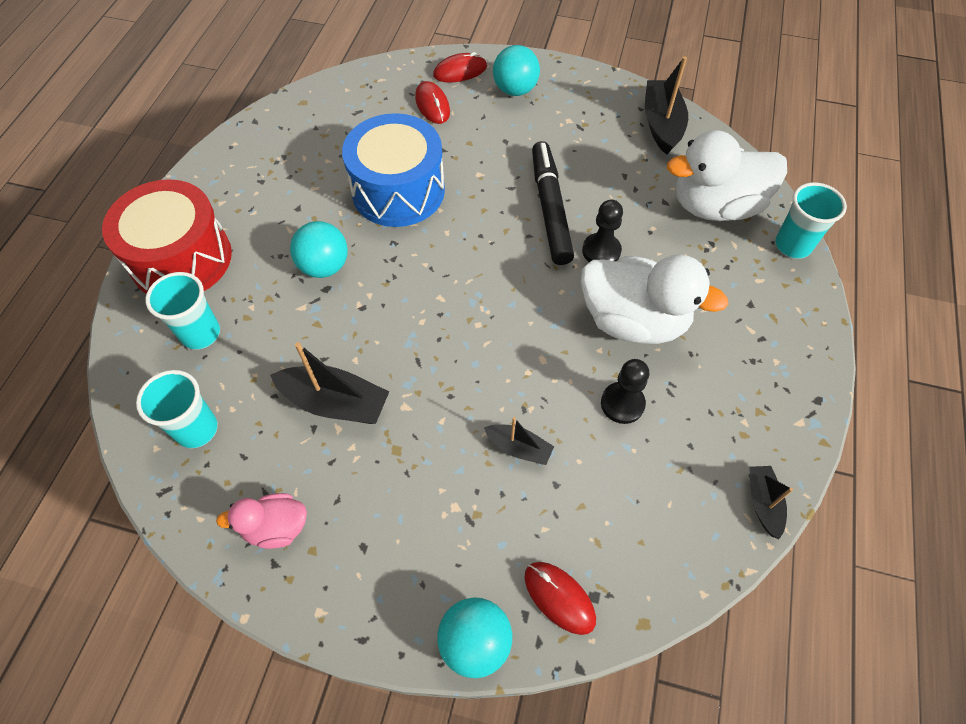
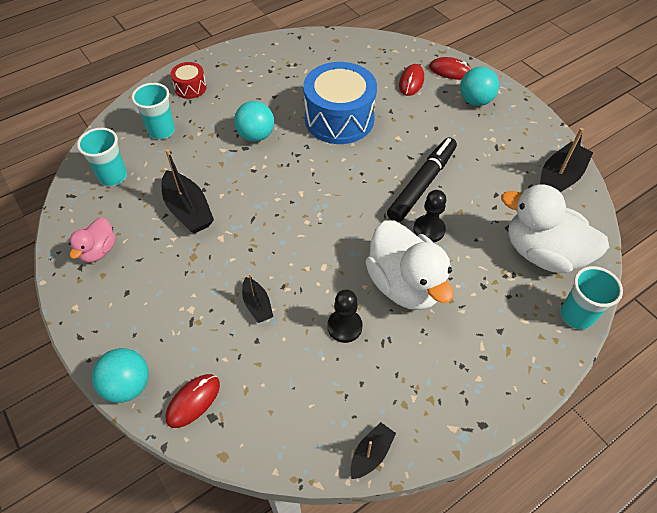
camera: 40 degrees right, 5 degrees down
(181, 259) = (190, 88): red drum -> red drum, size x0.48
(276, 527) = (98, 250): pink duck -> pink duck turned 105 degrees counterclockwise
(559, 597) = (193, 401): red mouse -> red mouse turned 45 degrees clockwise

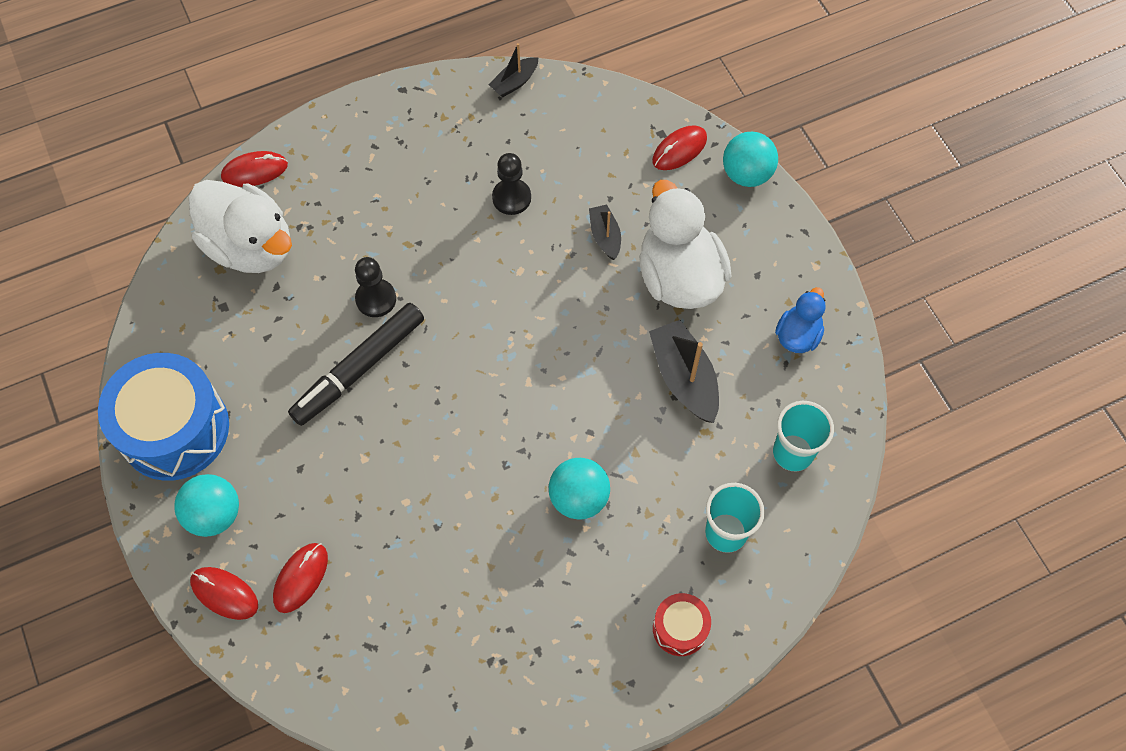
camera: 170 degrees left, 10 degrees up
(98, 250) = (798, 335): pink duck -> blue duck
(339, 119) = (443, 512): blue drum -> blue drum (174, 429)
(405, 284) = (430, 234): white duck -> white duck (679, 277)
(559, 178) = (168, 348): black boat -> none
(576, 315) = (254, 171): turquoise cup -> red mouse

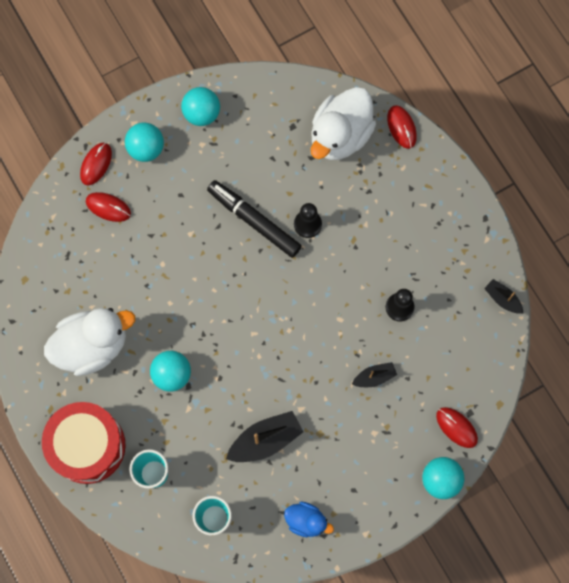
camera: 85 degrees right, 10 degrees up
(174, 429) = (202, 114): blue drum -> turquoise ball
(679, 277) = (346, 432): white duck -> white duck (92, 346)
(680, 628) = (88, 446): red drum -> red drum, size x2.10

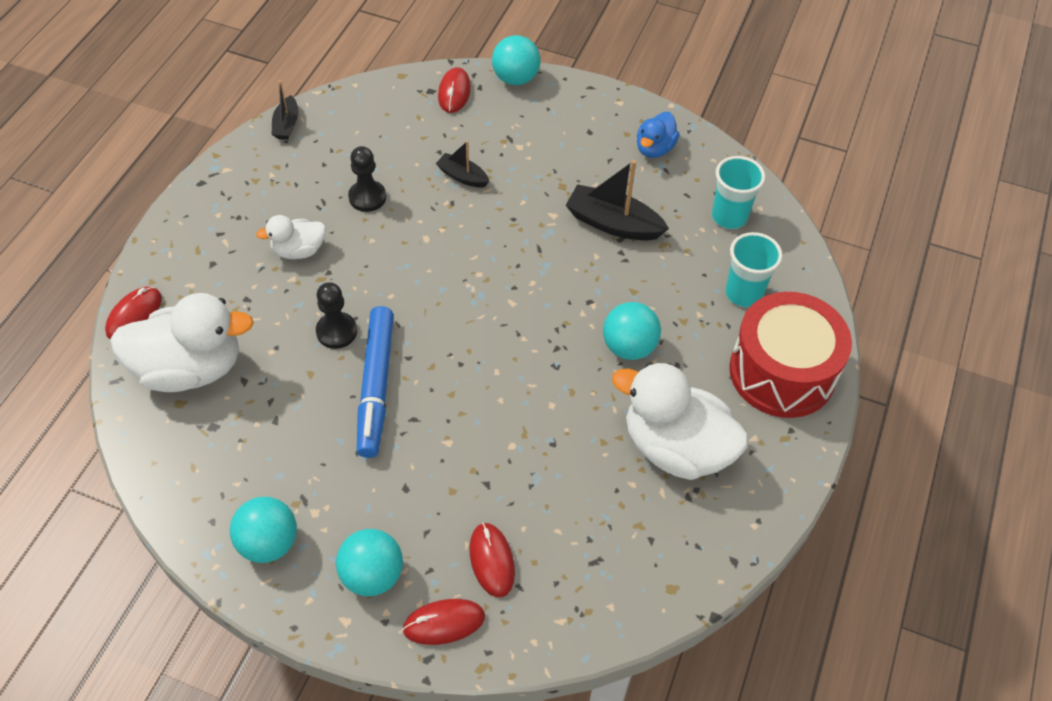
camera: 130 degrees left, 20 degrees down
(254, 221) = (376, 386): black marker -> blue marker
(306, 521) = (654, 148): blue duck -> blue duck turned 135 degrees counterclockwise
(385, 241) = (298, 250): none -> white duck

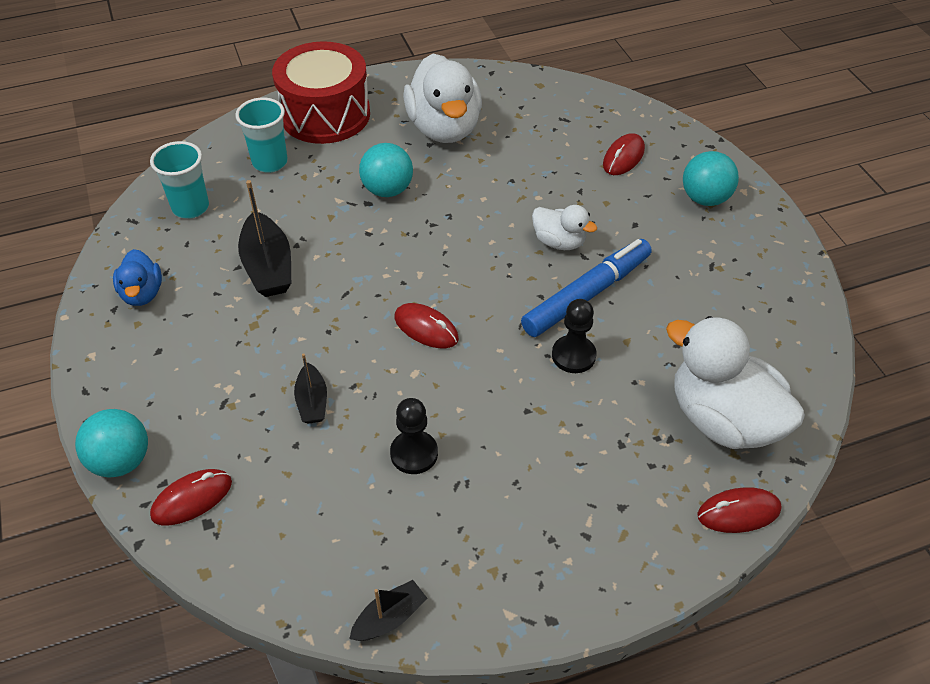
camera: 130 degrees left, 5 degrees down
(269, 543) = (759, 259): turquoise ball -> none
(298, 250) = (531, 452): white duck -> white duck (559, 242)
(444, 623) = (684, 152): red mouse -> red mouse (426, 328)
(654, 148) = (142, 293): blue duck -> blue duck turned 90 degrees clockwise

